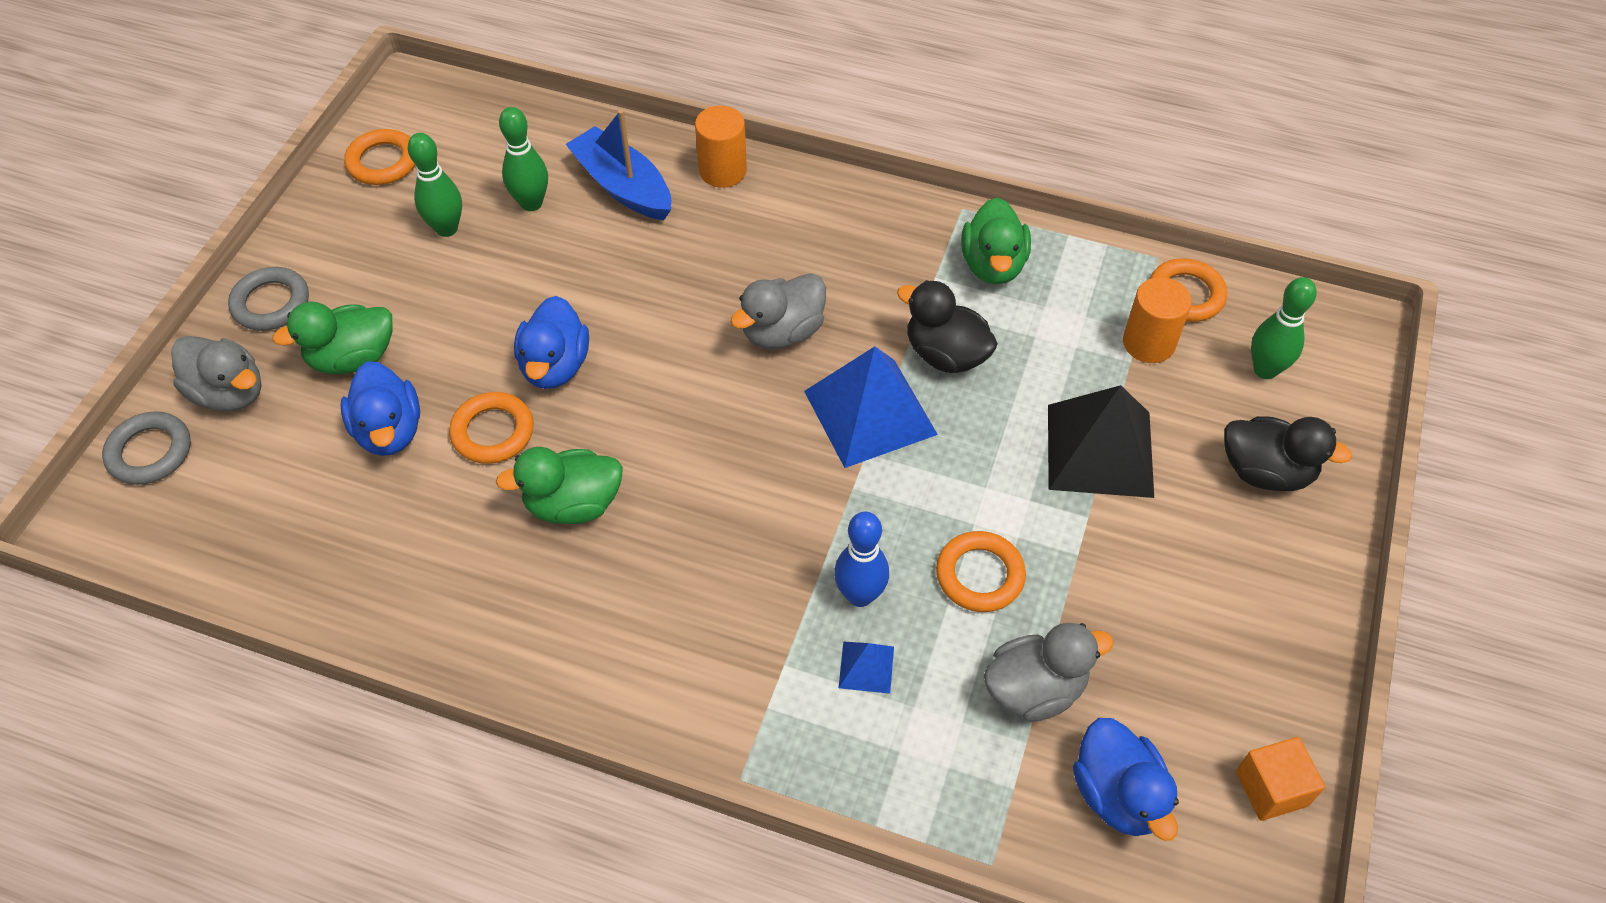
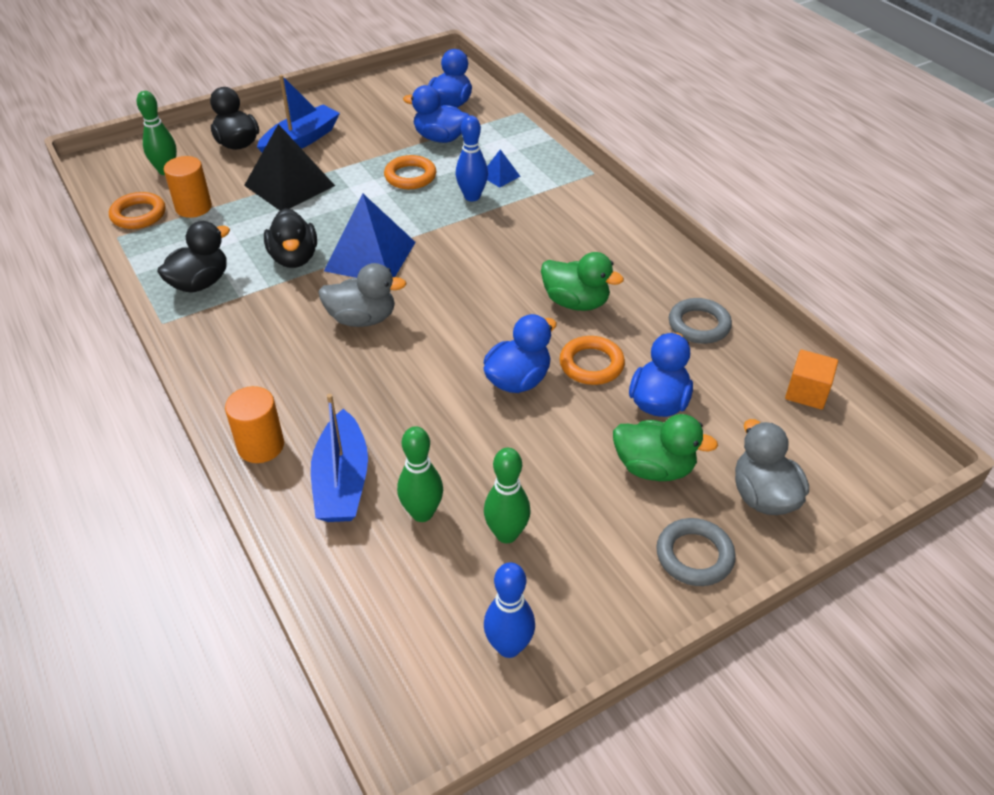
camera: 140 degrees left, 10 degrees down
(150, 452) = (843, 485): grey ring -> grey ring (699, 325)
(383, 162) = (509, 646): orange ring -> blue bowling pin
(993, 265) = (200, 283): green duck -> black duck
(1034, 689) = (440, 138): grey duck -> blue duck
(1201, 537) = (301, 141): none -> blue boat
(1271, 788) = (395, 81): orange cube -> orange cube (807, 392)

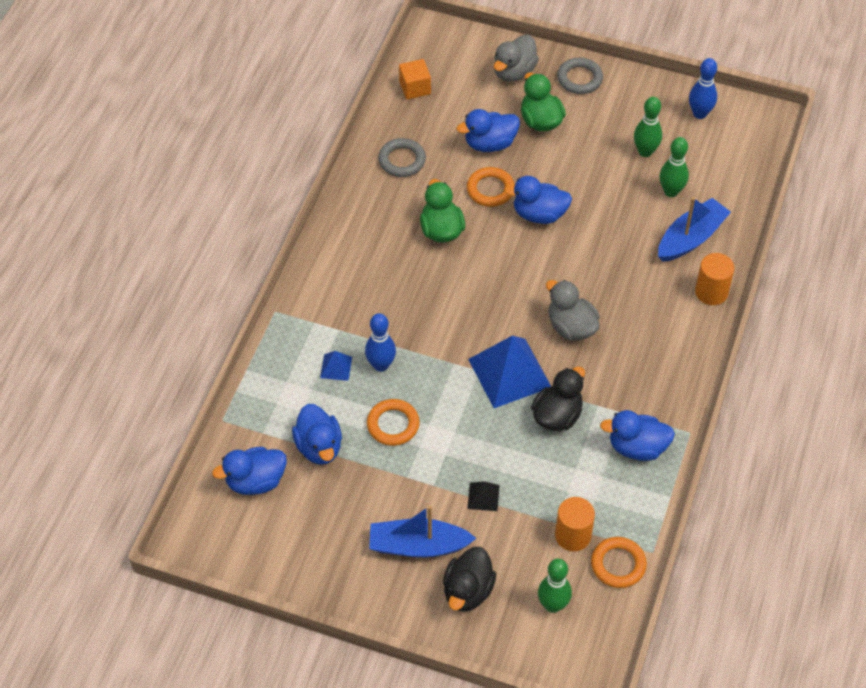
camera: 130 degrees left, 10 degrees up
(200, 283) = (637, 447): black duck -> blue duck
(289, 185) = (483, 497): black pyramid -> black pyramid, size x0.45

